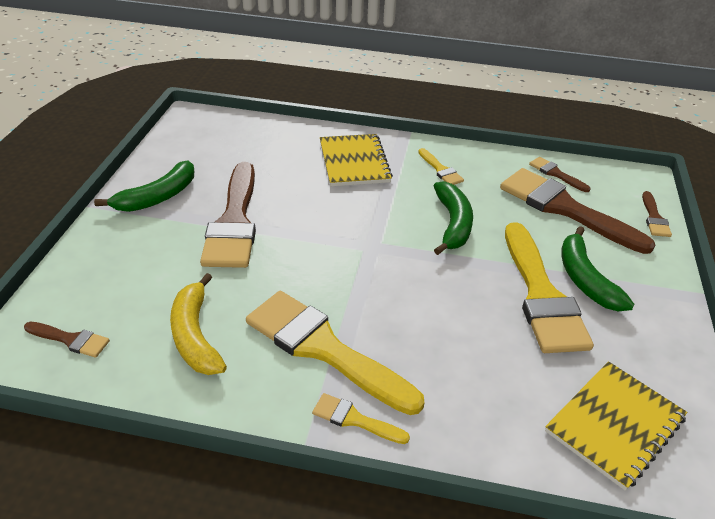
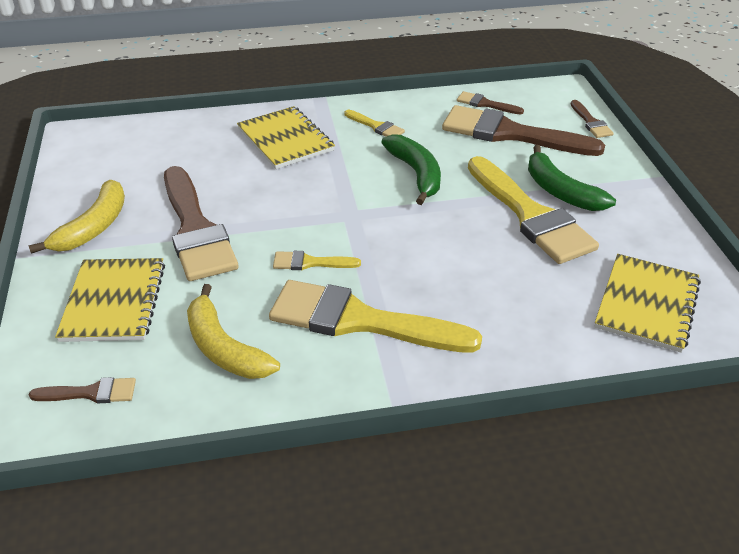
camera: 20 degrees left, 0 degrees up
(135, 266) = (114, 302): none -> yellow notebook
(157, 197) = (93, 227): green banana -> yellow banana
(354, 419) = (425, 372): yellow brush -> yellow brush (310, 263)

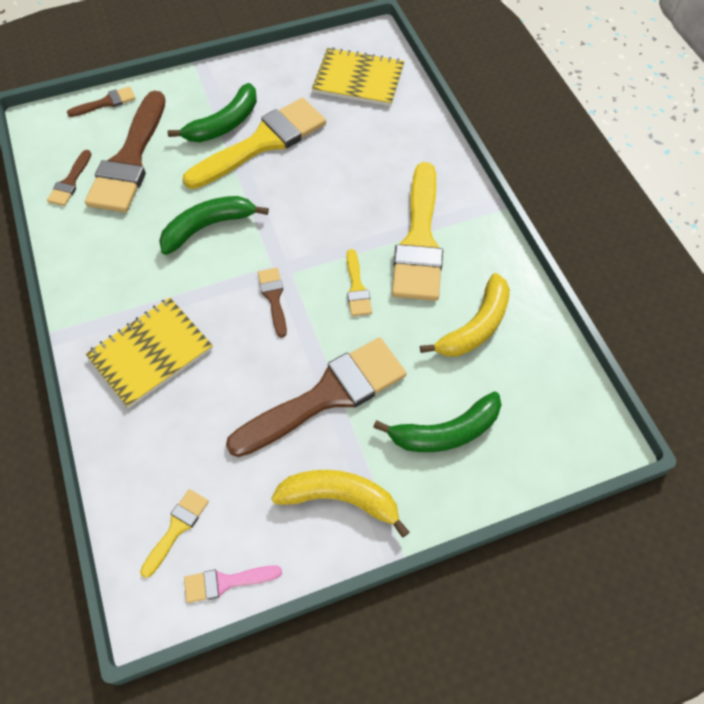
camera: 100 degrees left, 20 degrees up
(69, 166) = (226, 582): none -> pink brush
(91, 393) = (551, 408): brown brush -> brown brush (273, 298)
(114, 302) = (445, 432): yellow notebook -> green banana
(376, 126) = (119, 271): yellow brush -> yellow brush (177, 528)

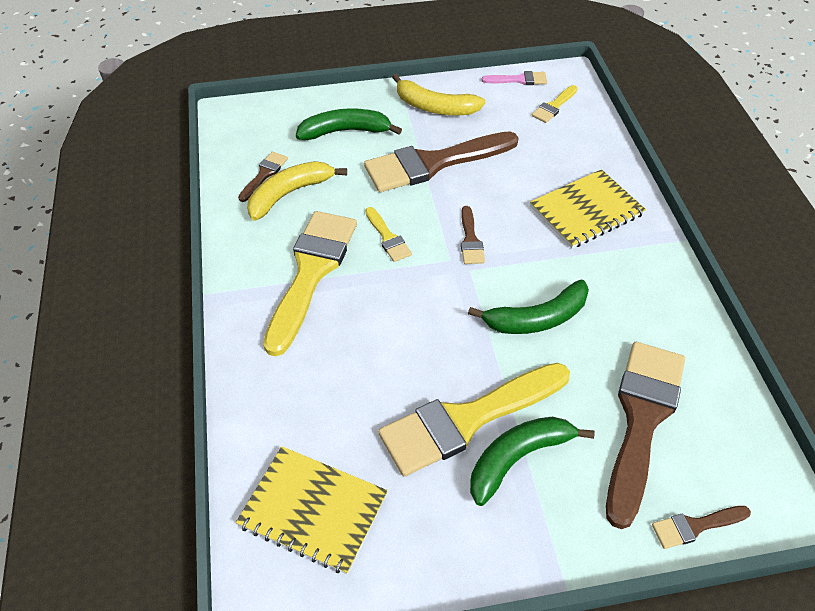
camera: 170 degrees left, 10 degrees down
(70, 182) = (712, 398): brown brush -> brown brush (264, 174)
(357, 288) = (388, 238): yellow brush -> yellow brush turned 150 degrees clockwise

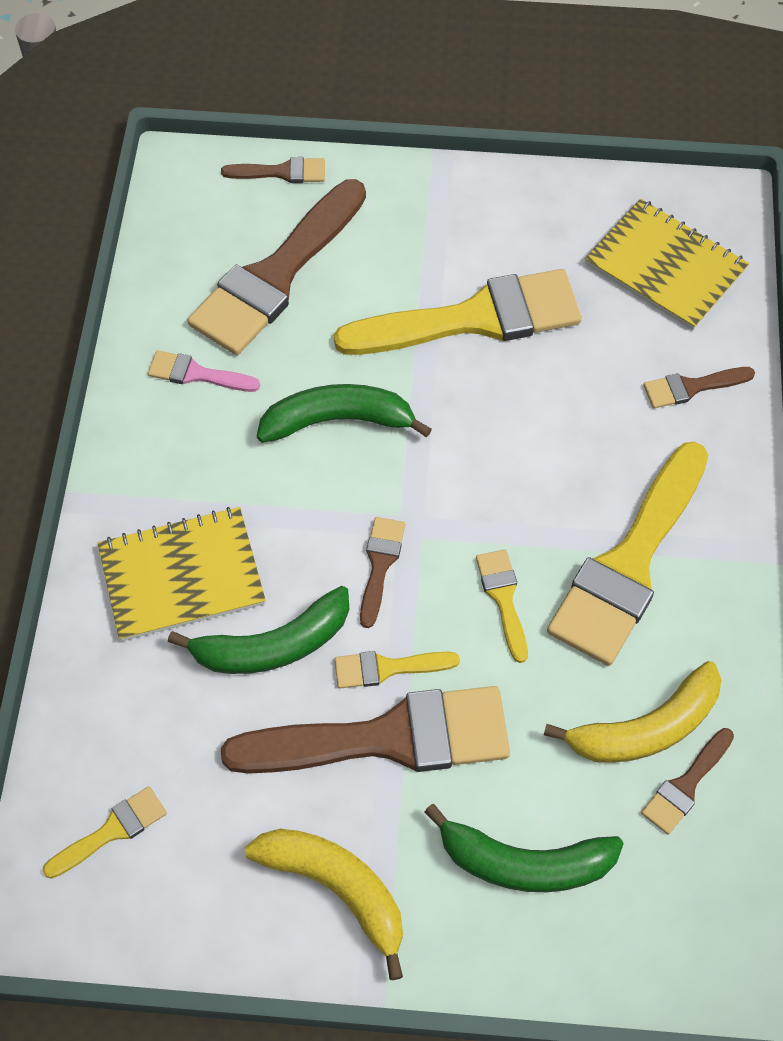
camera: 165 degrees left, 10 degrees up
(279, 402) = (691, 387): none -> brown brush
(445, 192) = (387, 668): none -> yellow brush
(518, 458) = (432, 268): green banana -> green banana (273, 645)
(519, 80) = (141, 930): pink brush -> pink brush (196, 374)

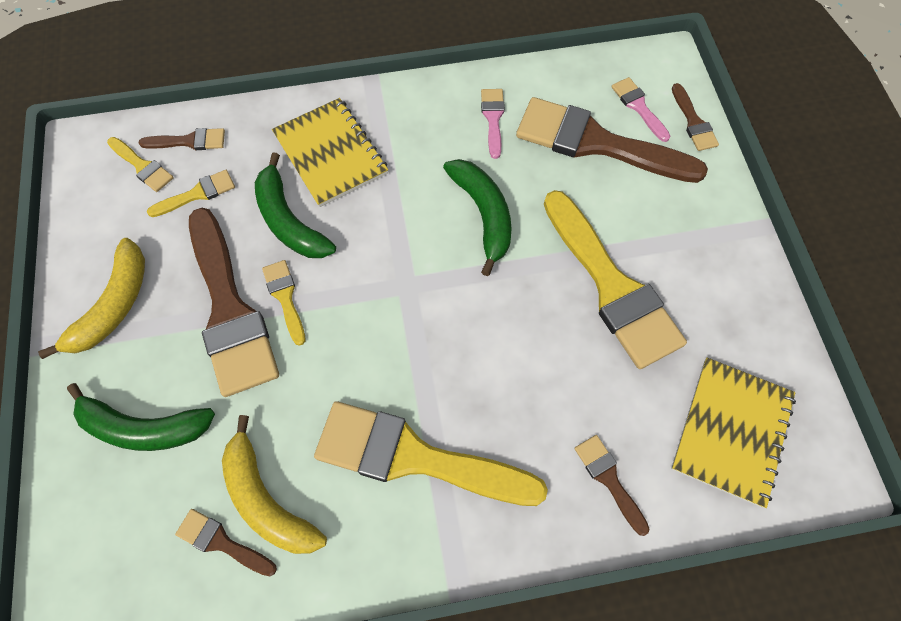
camera: 75 degrees right, 5 degrees up
(238, 218) = (638, 107): none -> pink brush
(380, 564) = (368, 272): brown brush -> brown brush (189, 141)
(503, 598) = (360, 365): yellow brush -> yellow brush (197, 194)
(524, 862) = (144, 427): green banana -> green banana turned 75 degrees counterclockwise

